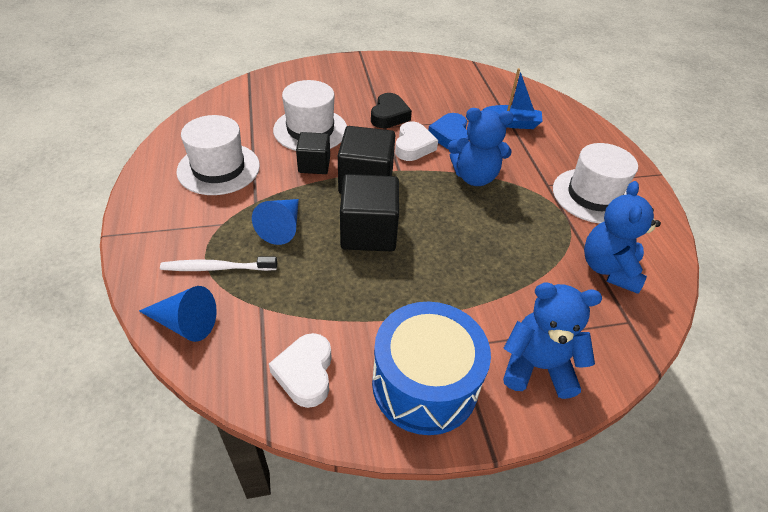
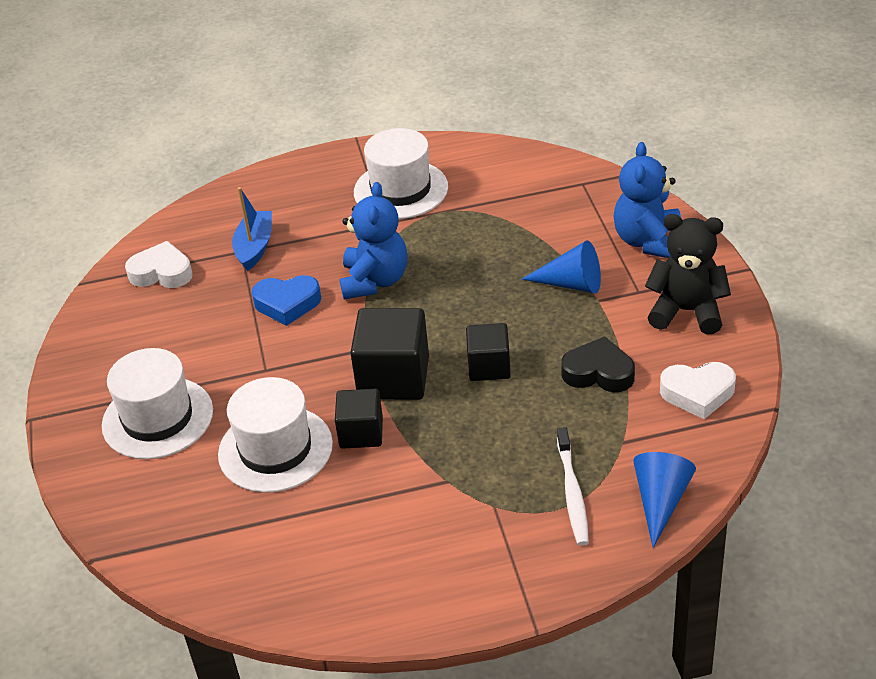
camera: 85 degrees left, 5 degrees down
(218, 168) = (378, 536): white hat -> white hat (157, 418)
(282, 227) = (491, 445): blue cone -> blue cone (571, 284)
(368, 232) = (489, 366): black cube -> black cube, size x0.62
(389, 115) = (236, 367): black heart -> black heart (598, 372)
(413, 146) = (312, 338): white heart -> white heart (161, 272)
(425, 384) = (687, 311): blue drum -> black teddy bear
(608, 269) = (515, 189): blue teddy bear -> none

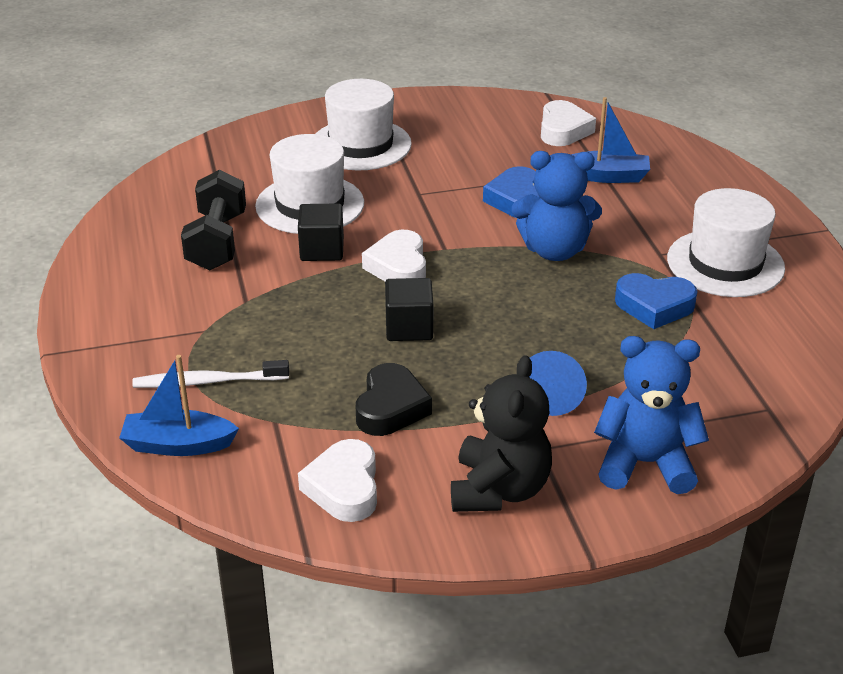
camera: 85 degrees right, 5 degrees down
(339, 516) = (217, 242): none -> black dumbbell
(393, 377) = (398, 266): black cube -> white heart
(459, 229) = (654, 306): none -> blue heart
(660, 501) = (178, 445): blue cone -> blue boat

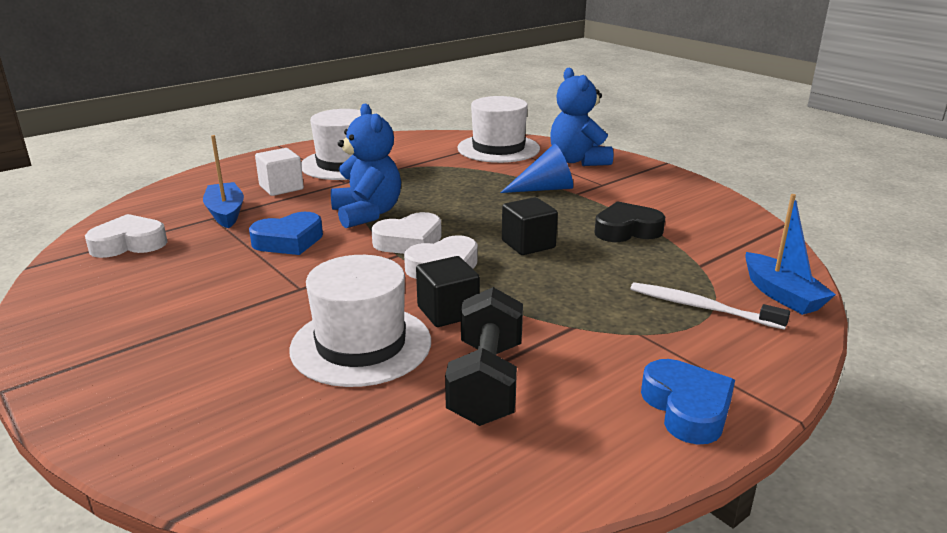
camera: 115 degrees left, 10 degrees down
(207, 381) = (701, 307): white toothbrush -> white toothbrush turned 150 degrees clockwise
(217, 242) = (486, 382): black dumbbell -> black dumbbell turned 60 degrees counterclockwise
(344, 488) = (720, 226): white heart -> white heart (409, 242)
(361, 145) = (190, 351): white hat -> white hat (498, 148)
(499, 490) = (652, 188): black teddy bear -> none
(654, 306) = (417, 176): blue heart -> blue heart (687, 408)
(663, 213) = (281, 187): none -> white cube

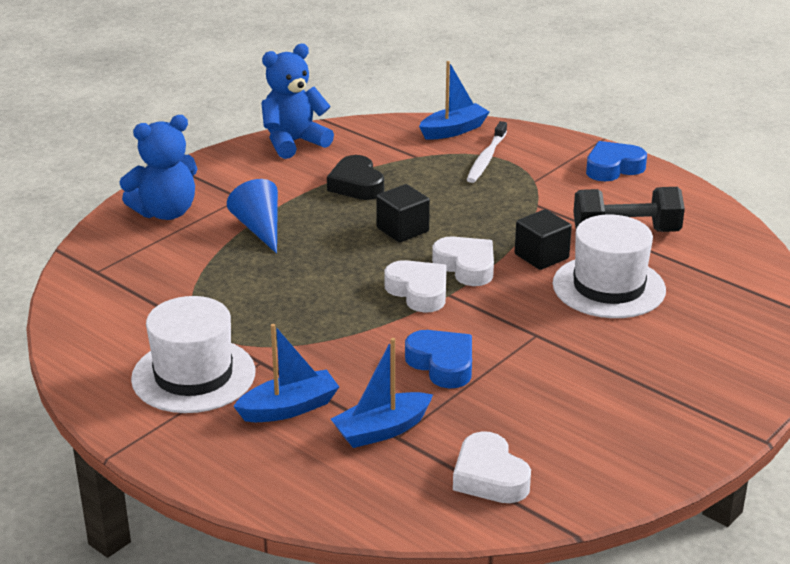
camera: 100 degrees left, 5 degrees up
(281, 187) = (289, 408): white cube -> blue boat
(367, 214) = (357, 328): blue teddy bear -> blue teddy bear (294, 143)
(498, 148) = (122, 266): white hat -> none

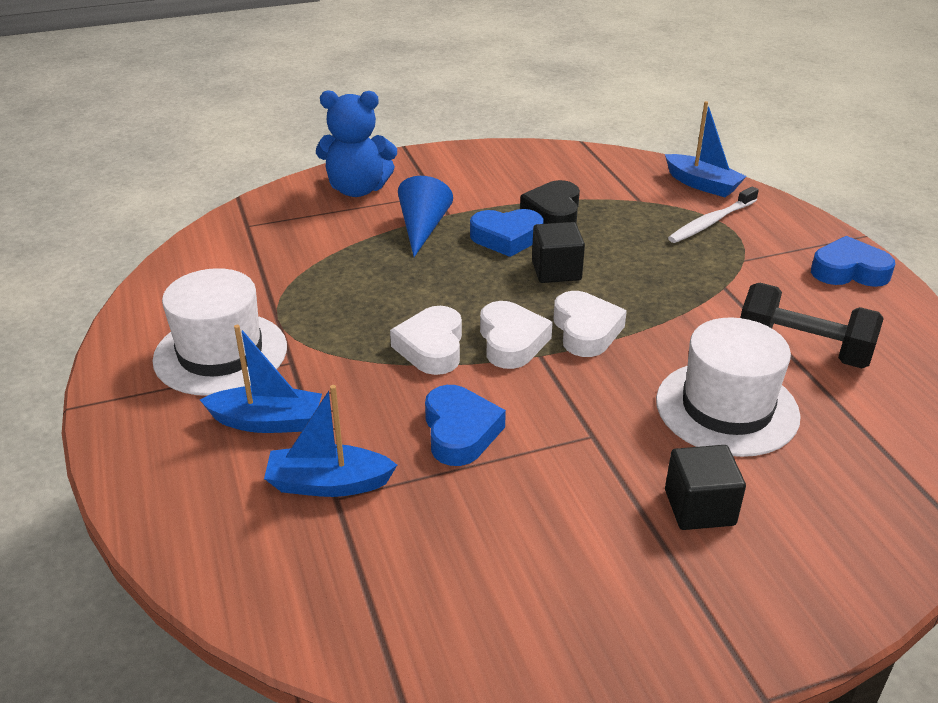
camera: 30 degrees right, 5 degrees up
(294, 143) = (533, 156): blue teddy bear -> none
(338, 216) = (506, 238): none -> blue heart
(454, 130) = (702, 184): blue boat -> blue boat turned 45 degrees clockwise
(489, 477) = (383, 591): white heart -> white heart (431, 347)
(541, 256) = (678, 346): black cube -> black cube (699, 507)

